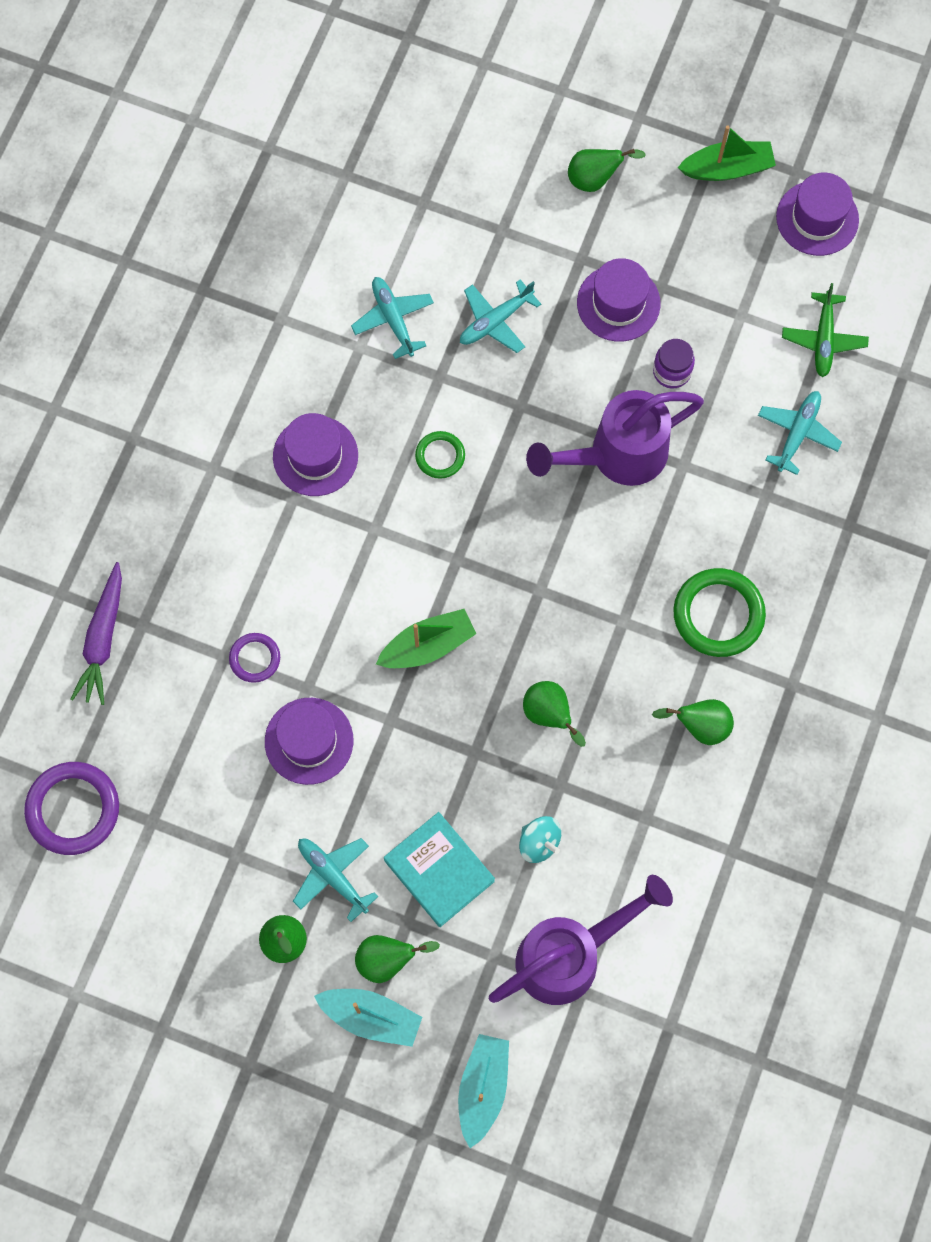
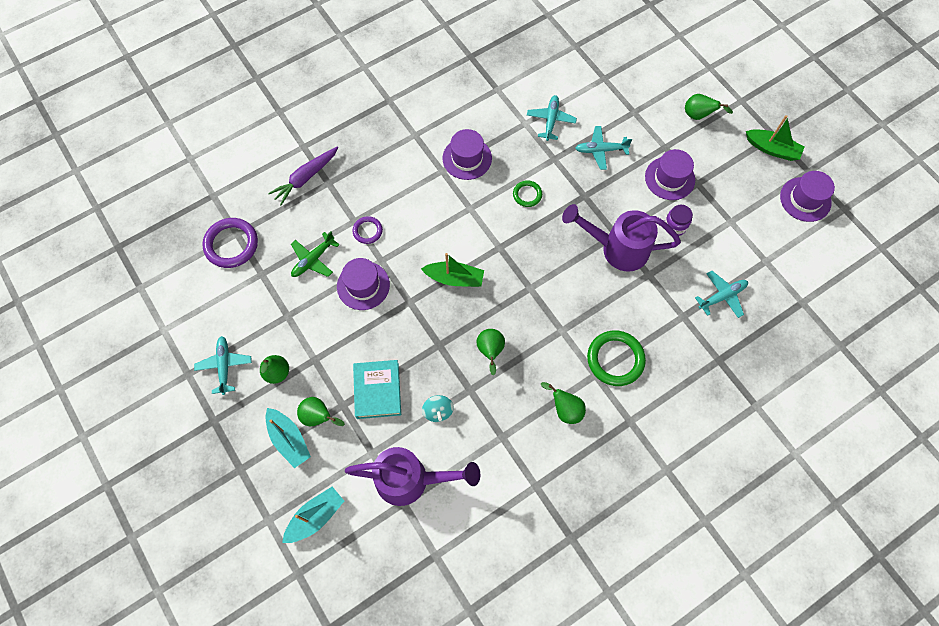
camera: 35 degrees right, 5 degrees down
(332, 876) = (324, 357): turquoise plane -> turquoise plane (224, 366)
(823, 339) = (768, 259): green plane -> green plane (313, 259)

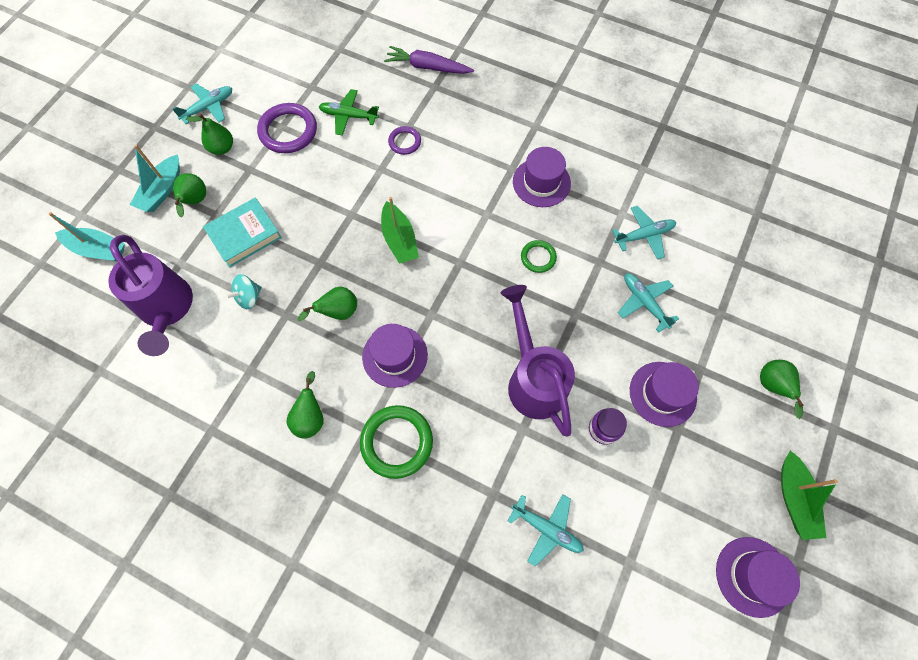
camera: 60 degrees right, 0 degrees up
(231, 244) = (326, 51): purple ring -> purple ring (288, 131)
(363, 285) = (345, 168): purple hat -> purple hat (395, 356)

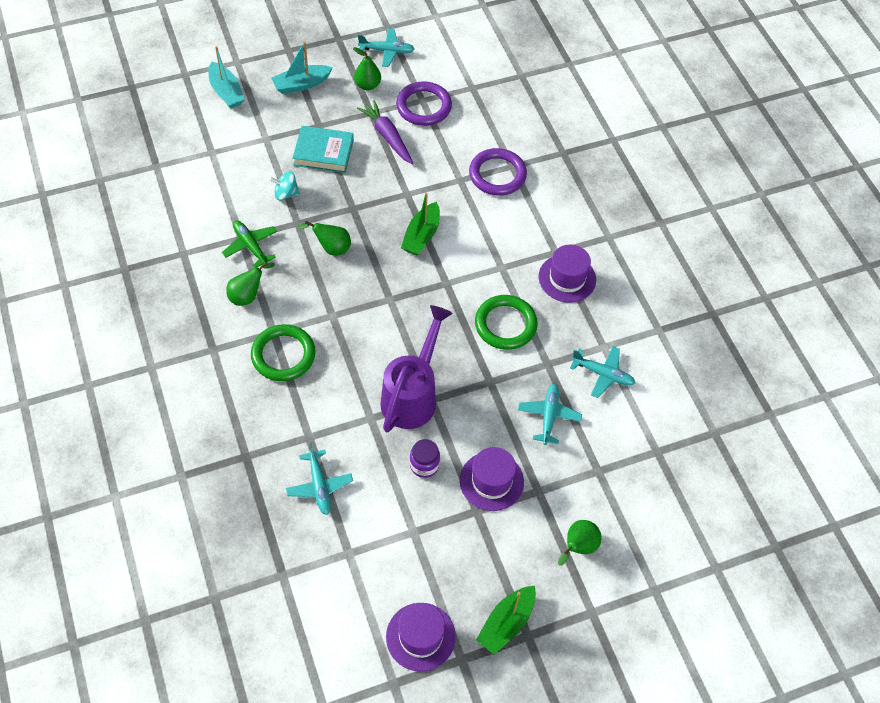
camera: 40 degrees right, 10 degrees down
(167, 310) = (229, 162): purple watering can -> none
(195, 202) = (314, 107): green pear -> none
(348, 116) = (476, 127): green plane -> green plane (250, 246)
(395, 356) = (338, 304): purple hat -> none
(404, 142) = (497, 174): purple ring -> purple ring, size x1.80
(427, 67) = (573, 135): purple carrot -> purple carrot (387, 136)
(538, 257) = (505, 324): green ring -> green ring, size x1.80

